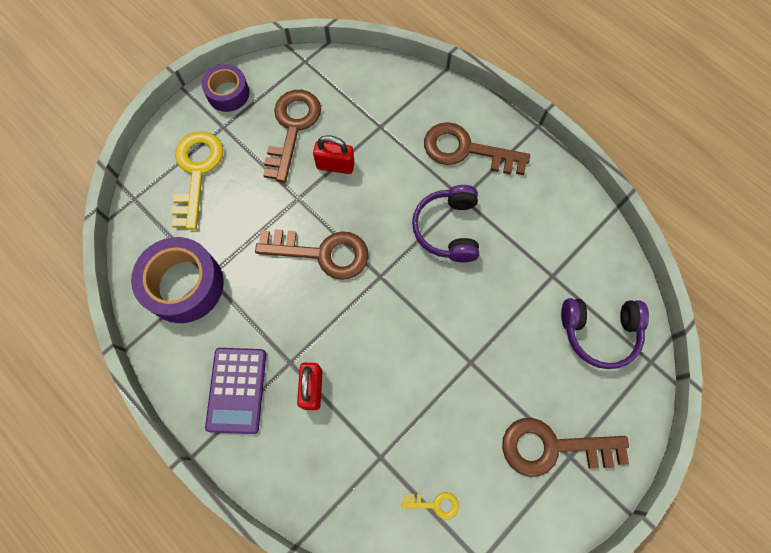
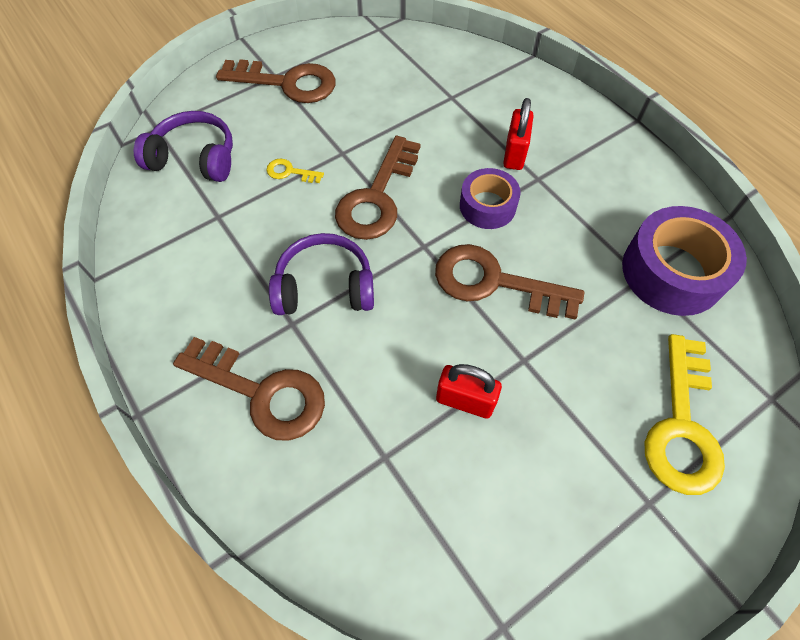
camera: 170 degrees left, 10 degrees down
(228, 93) = (648, 574): purple tape -> purple tape (487, 206)
(237, 390) = (596, 163): purple calculator -> none
(292, 128) = (530, 478): brown key -> brown key (377, 197)
(435, 504) = (408, 63): yellow key -> yellow key (290, 172)
(447, 229) = (325, 287): purple headphones -> purple headphones turned 105 degrees counterclockwise

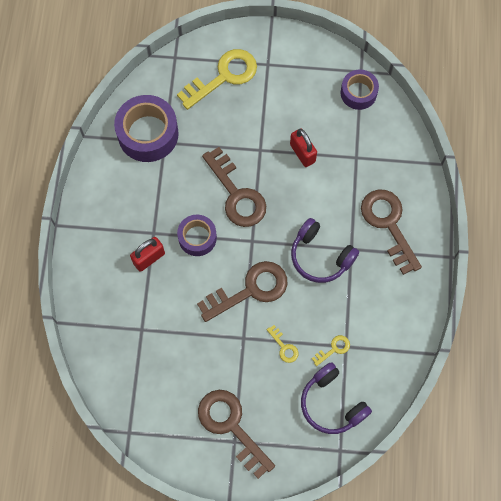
camera: 140 degrees left, 10 degrees up
(230, 205) = (333, 349): none -> yellow key
(471, 577) = (358, 93): none -> purple tape

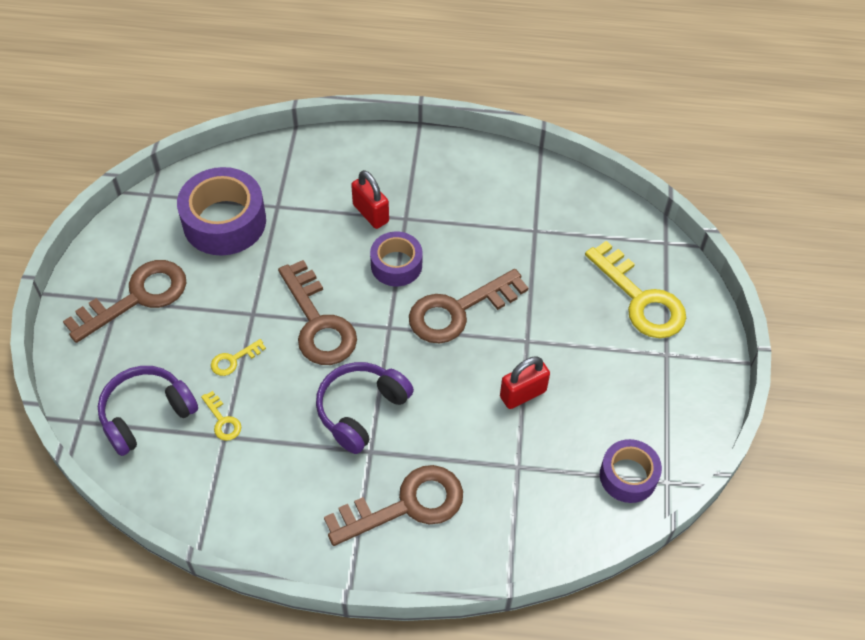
camera: 90 degrees right, 15 degrees down
(148, 134) = (547, 212): purple tape -> purple tape (224, 221)

